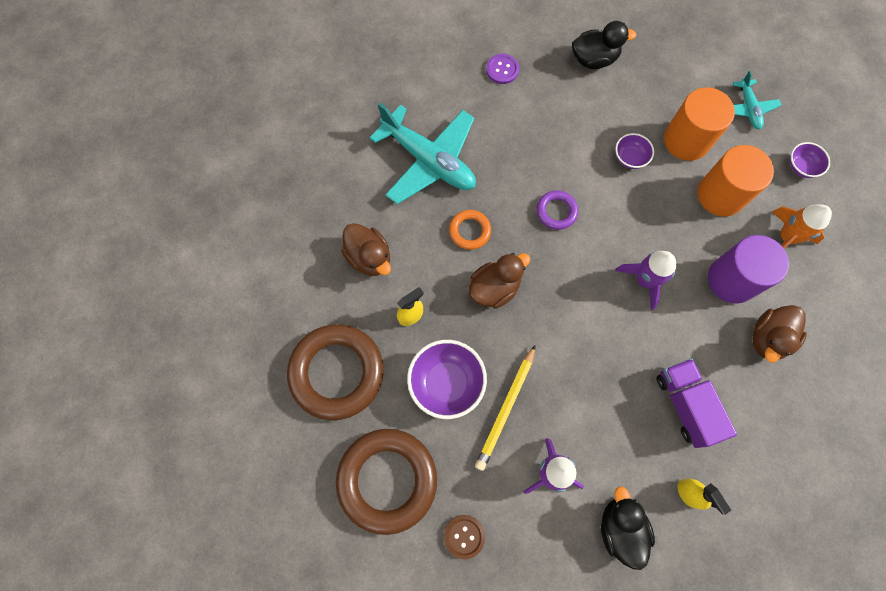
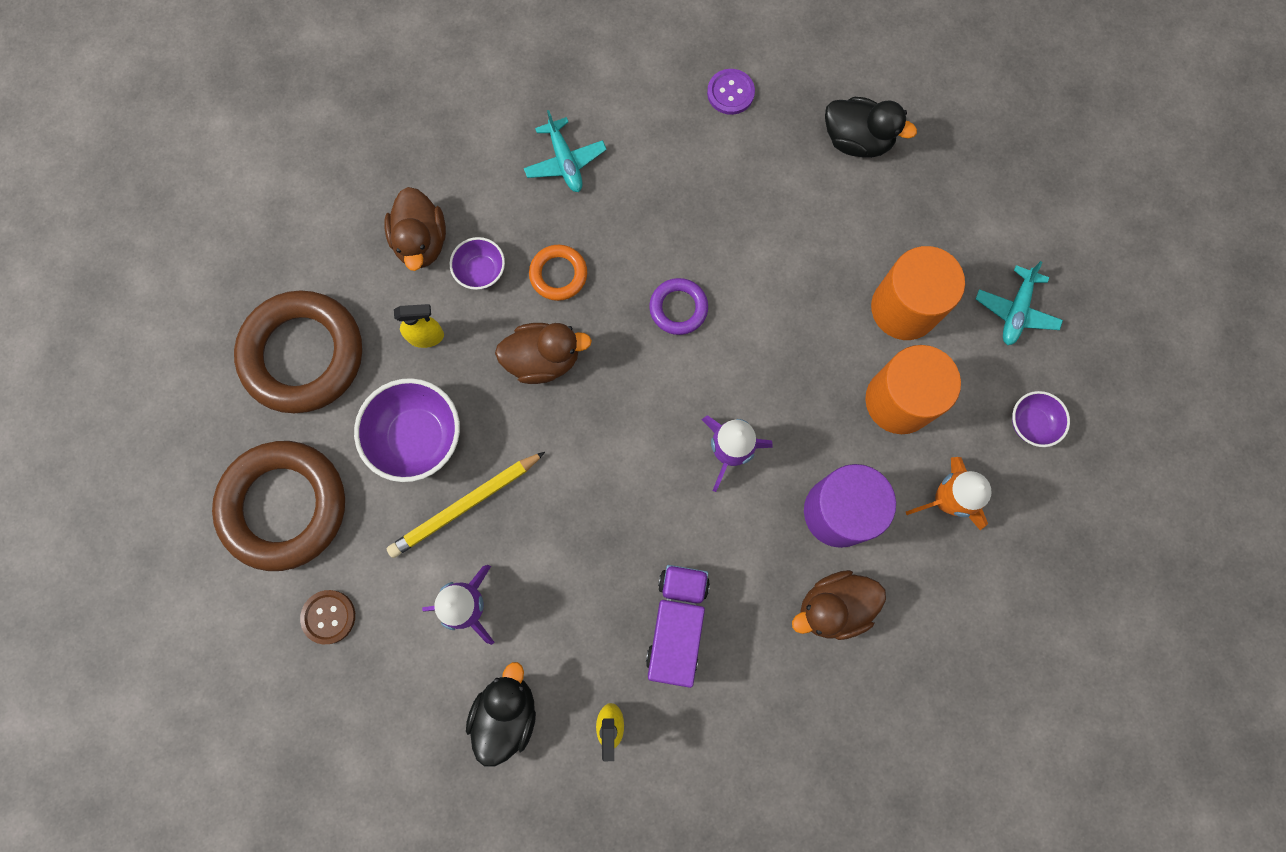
camera: 30 degrees right, 5 degrees up
(429, 161) = (565, 161): turquoise plane -> turquoise plane, size x0.50
(630, 158) = (815, 292): purple bowl -> purple bowl (481, 271)

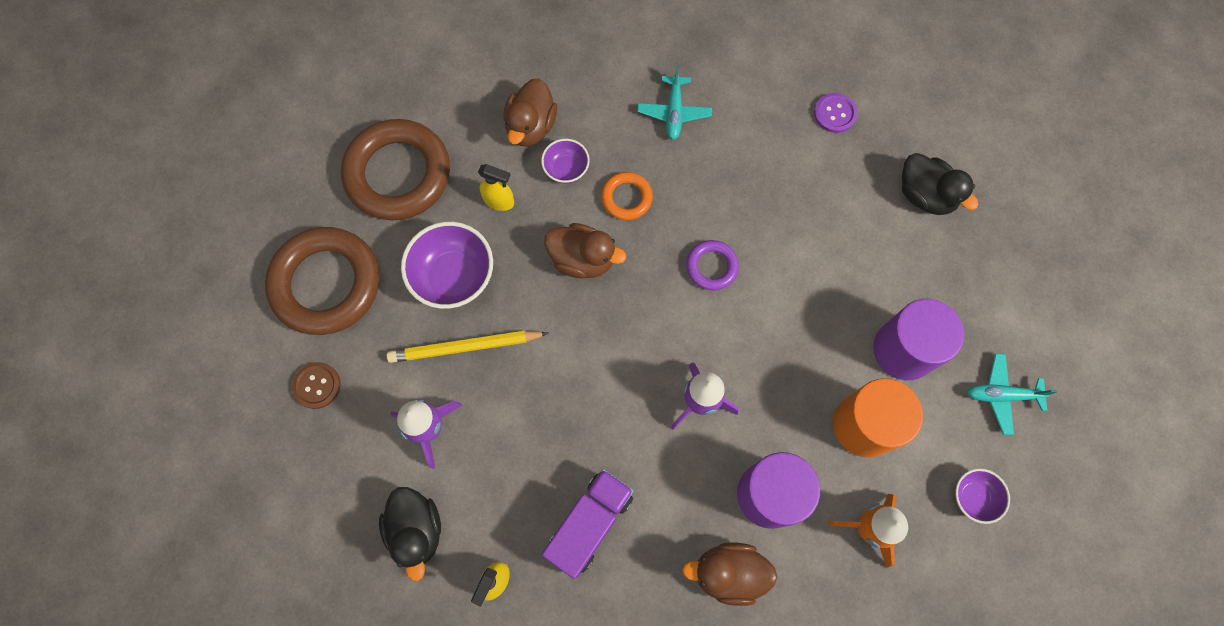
camera: 25 degrees right, 5 degrees down
(506, 713) = (416, 530): black duck -> black duck turned 120 degrees clockwise
(904, 308) = (903, 350): orange cylinder -> purple cylinder
(1015, 311) = (1001, 395): turquoise plane -> turquoise plane turned 45 degrees clockwise

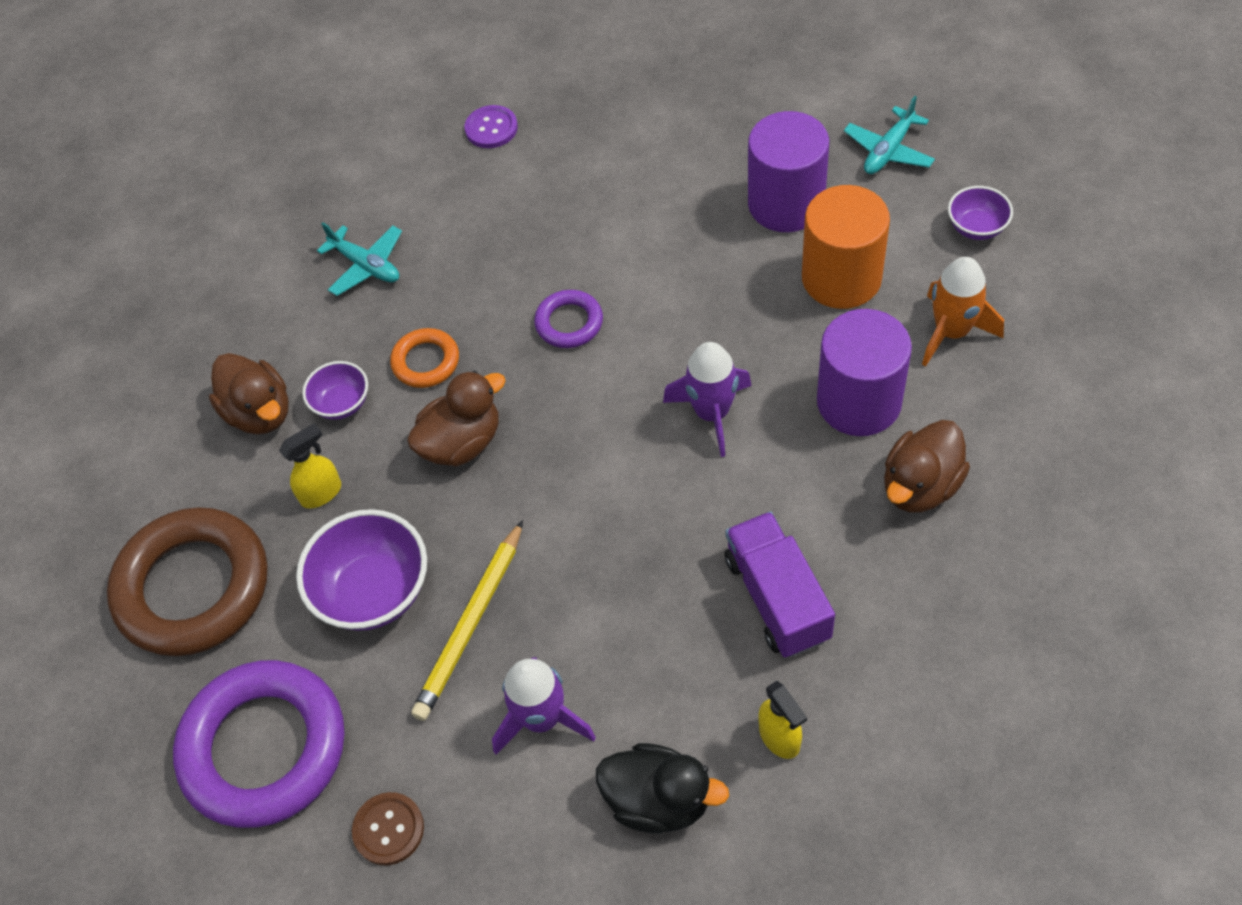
camera: 50 degrees left, 15 degrees down
(326, 284) = (264, 748): brown ring -> purple ring
(925, 195) = (639, 102): black duck -> none

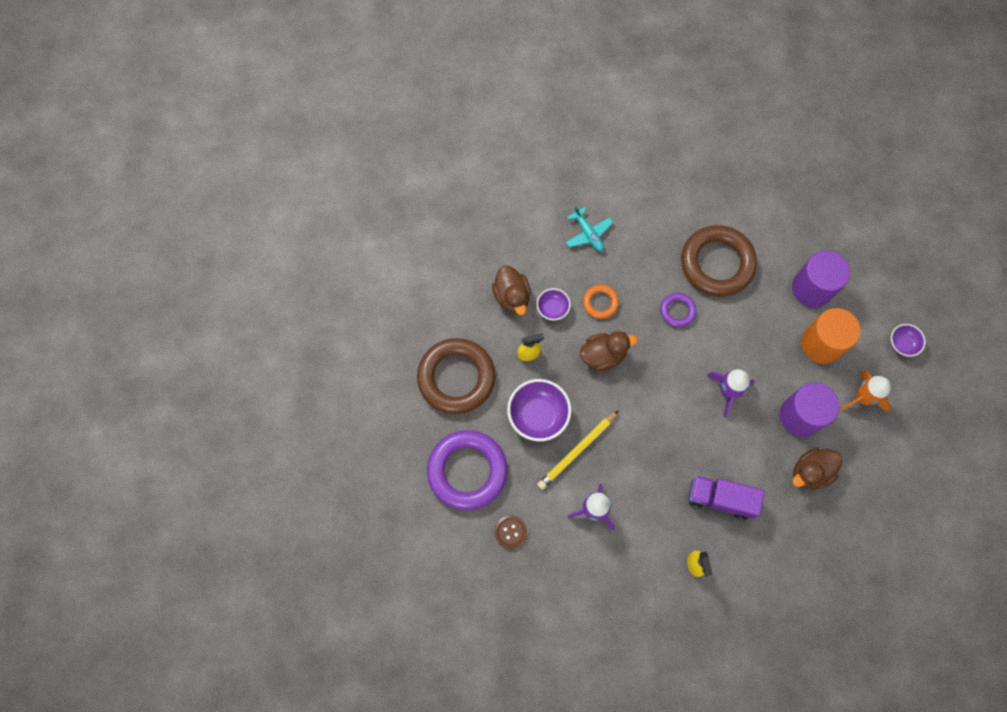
camera: 15 degrees right, 15 degrees up
(491, 128) = (678, 175): purple button -> none
(608, 227) = (717, 263): none -> brown ring
(659, 800) = (631, 569): black duck -> none
(777, 598) = (720, 499): purple truck -> purple truck turned 75 degrees counterclockwise
(888, 150) = (878, 279): turquoise plane -> none

